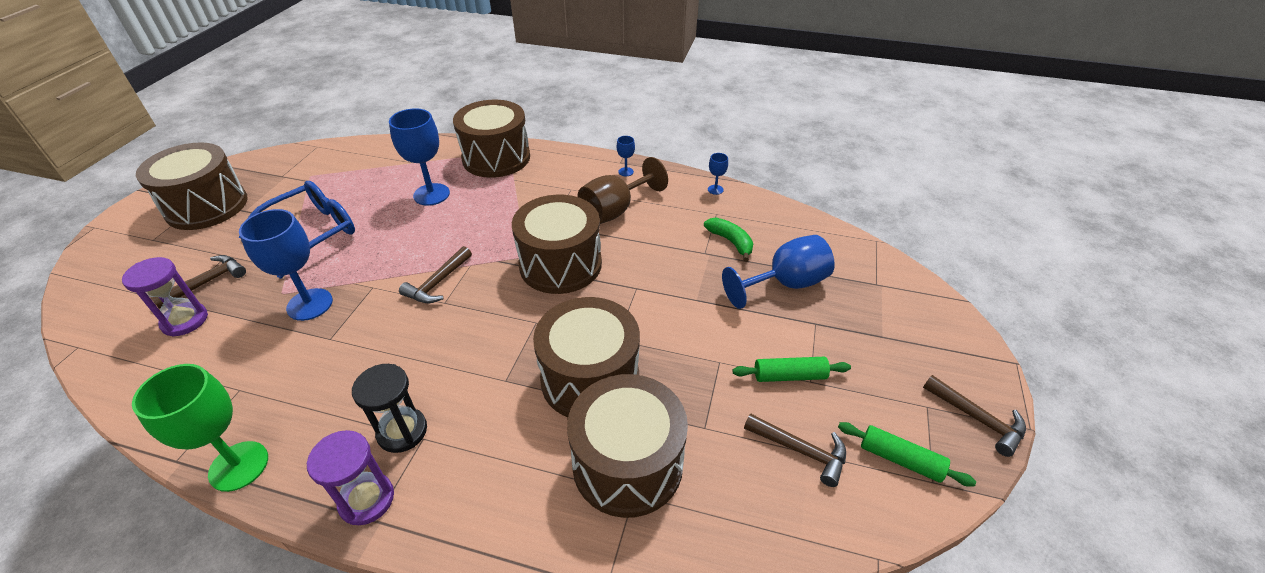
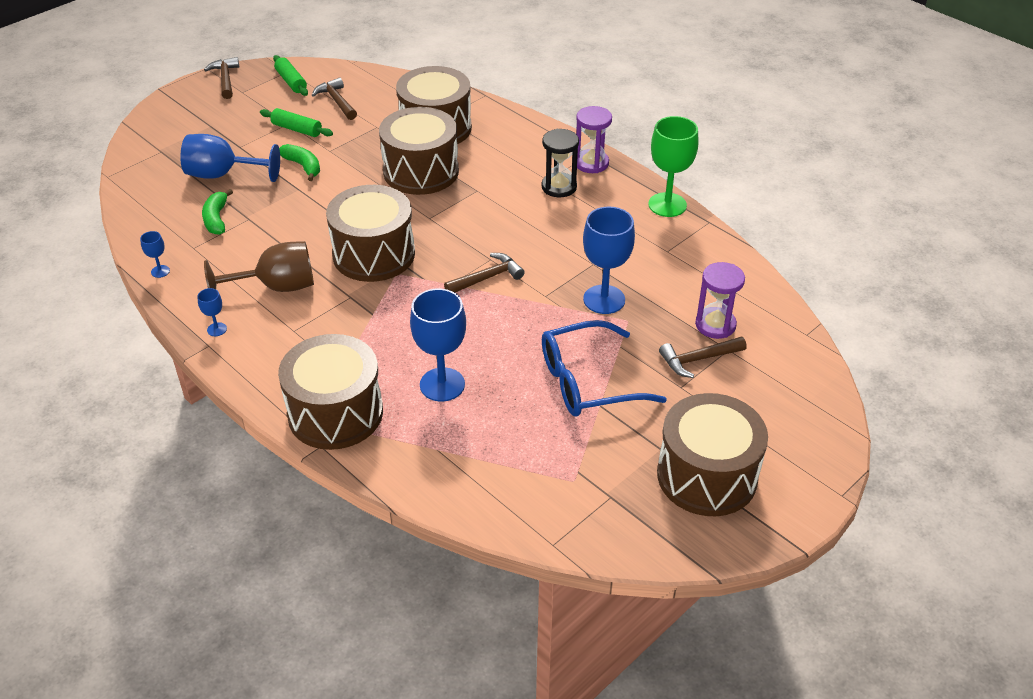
camera: 150 degrees left, 0 degrees up
(723, 328) = (303, 166): none -> green banana

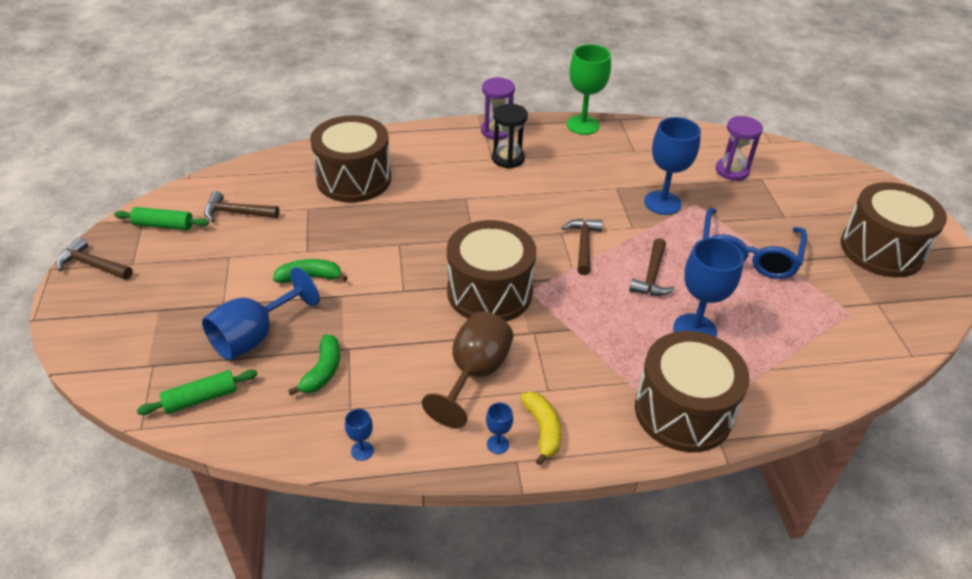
camera: 55 degrees left, 0 degrees up
(216, 219) = (322, 371): green banana -> green banana turned 105 degrees counterclockwise
(249, 345) = (542, 430): none -> yellow banana
(297, 129) = (246, 256): green rolling pin -> green rolling pin (201, 398)
(421, 171) = (404, 214): brown drum -> none
(698, 359) = (762, 195): brown hammer -> brown hammer (652, 276)

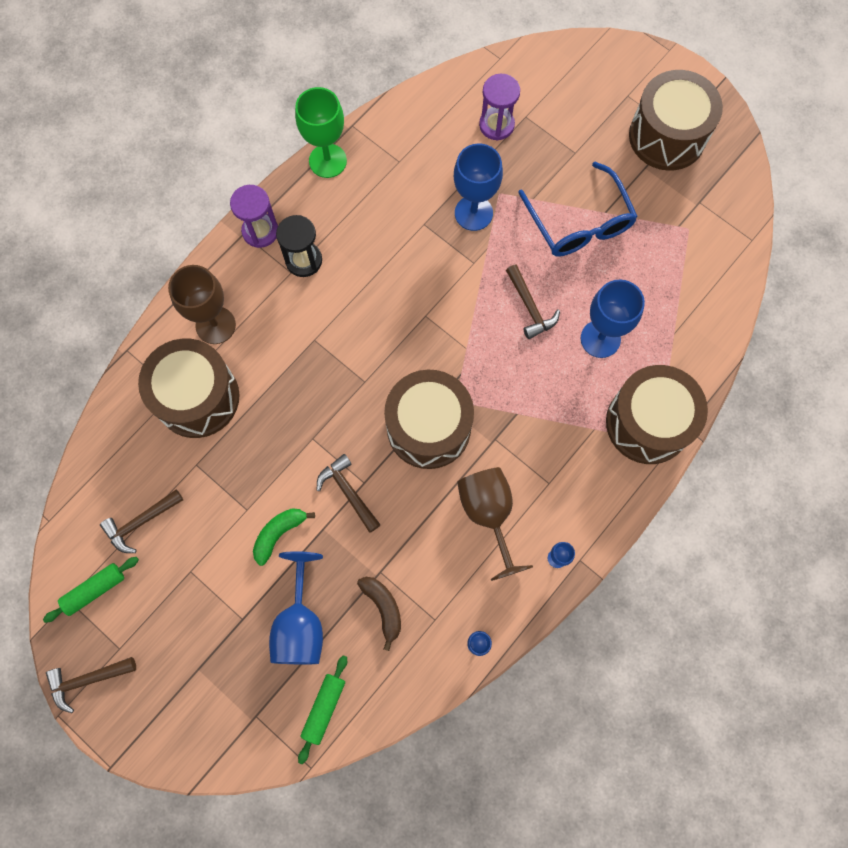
camera: 40 degrees left, 30 degrees up
(322, 371) = (383, 608): green banana -> brown banana
(411, 154) = (215, 325): none -> brown goblet
(542, 430) = (574, 520): yellow banana -> none
(583, 245) = (453, 316): brown hammer -> brown hammer (348, 492)

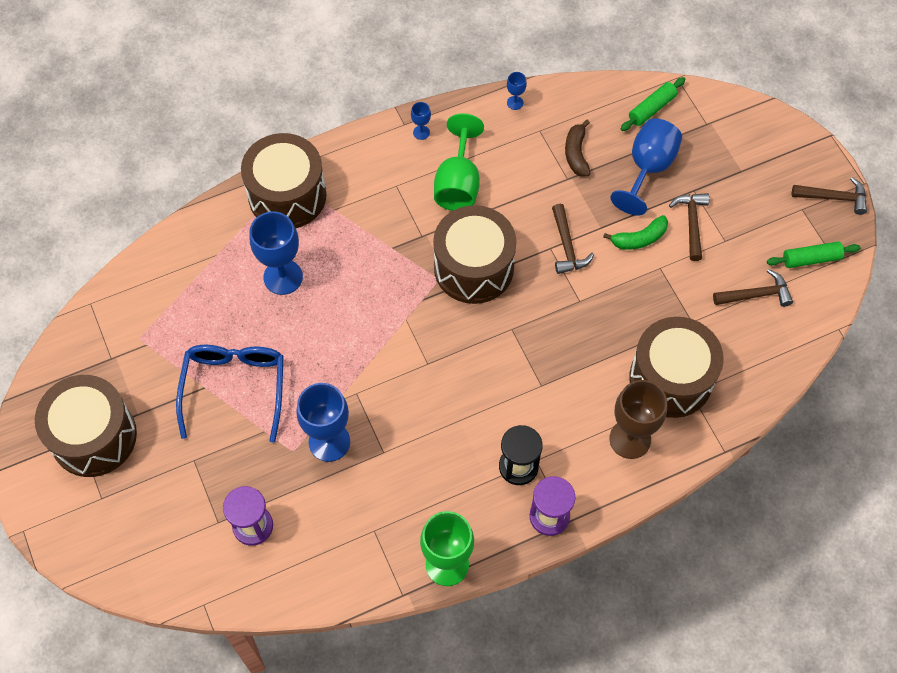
camera: 155 degrees left, 10 degrees down
(488, 514) = (458, 183): brown goblet -> green goblet
(530, 307) = (328, 330): brown hammer -> brown hammer (691, 223)

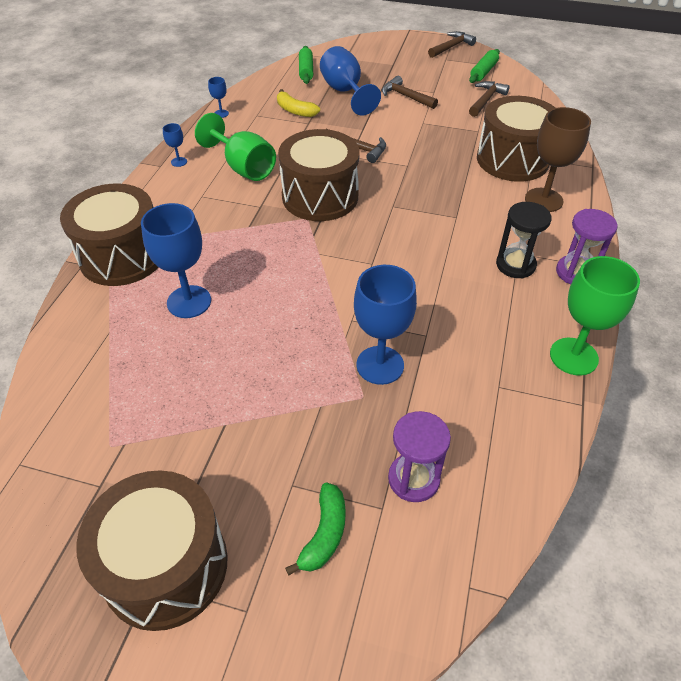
camera: 50 degrees left, 15 degrees down
(235, 387) = (252, 400): blue glasses -> none
(576, 154) = (295, 110): brown banana -> yellow banana
(639, 238) = (391, 119): green banana -> green banana (324, 534)

